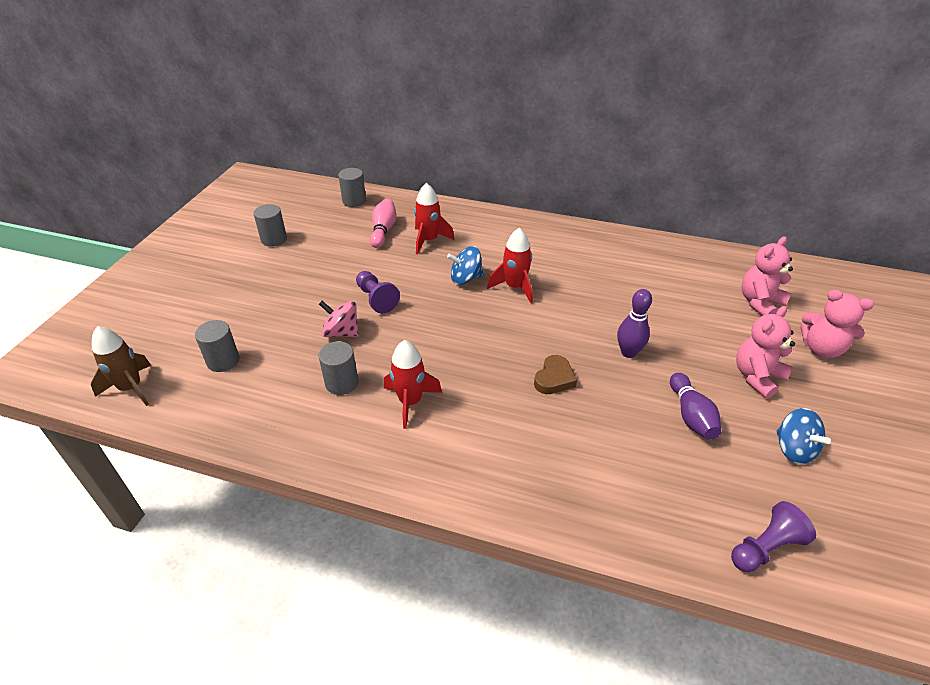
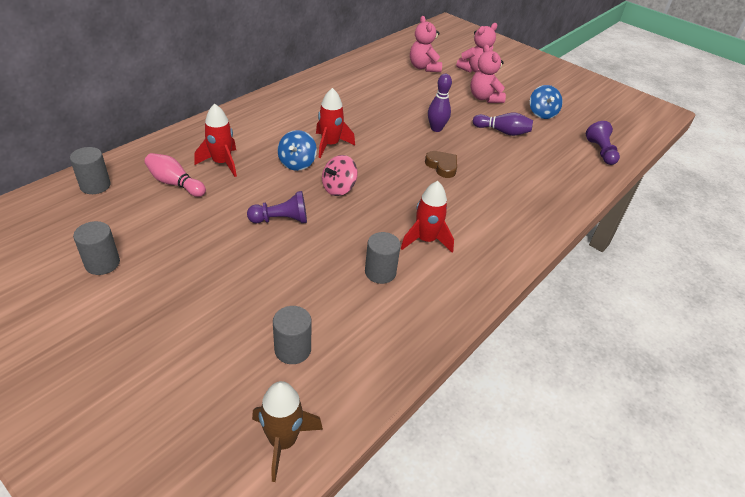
camera: 70 degrees left, 0 degrees up
(341, 332) = (312, 254): pink spinning top -> pink spinning top (338, 188)
(793, 449) = (542, 113): blue spinning top -> blue spinning top turned 90 degrees clockwise

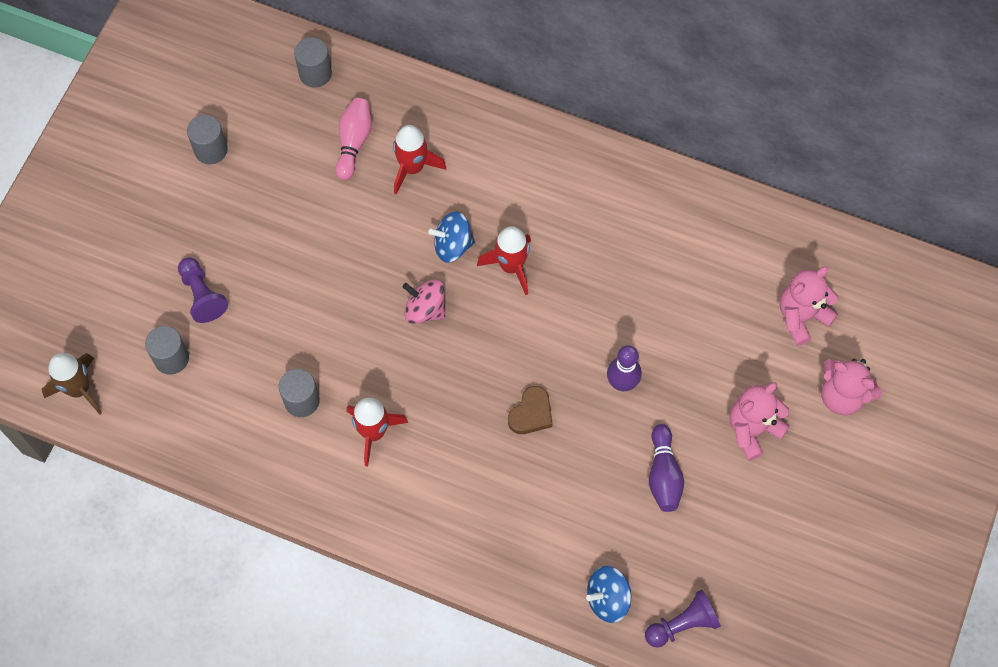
camera: 75 degrees right, 25 degrees up
(281, 220) = (341, 273): purple pawn -> purple pawn (202, 295)
(542, 113) = (753, 524): blue spinning top -> blue spinning top (607, 599)

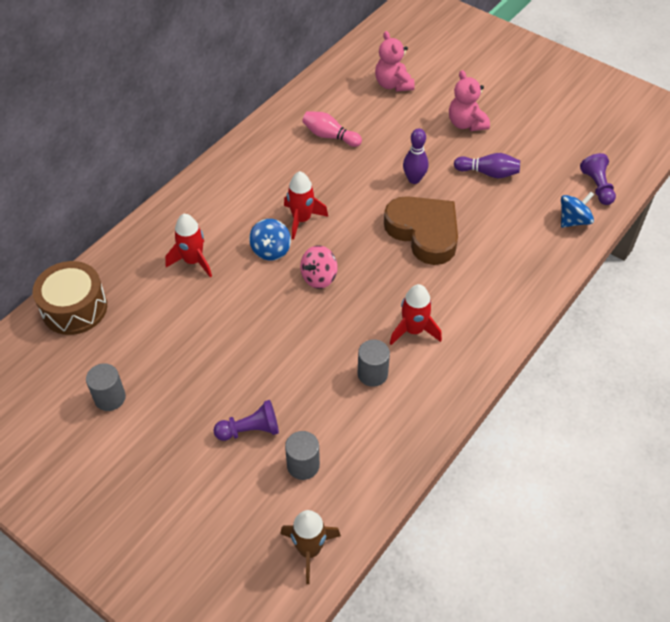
camera: 75 degrees left, 15 degrees down
(315, 73) = (74, 308): grey cylinder -> brown drum
(354, 142) = (152, 294): pink bowling pin -> pink bowling pin (330, 136)
(531, 413) = (424, 232): brown heart -> brown heart, size x2.13
(607, 599) = (573, 220): blue spinning top -> blue spinning top turned 120 degrees counterclockwise
(842, 395) = (453, 79): pink teddy bear -> none

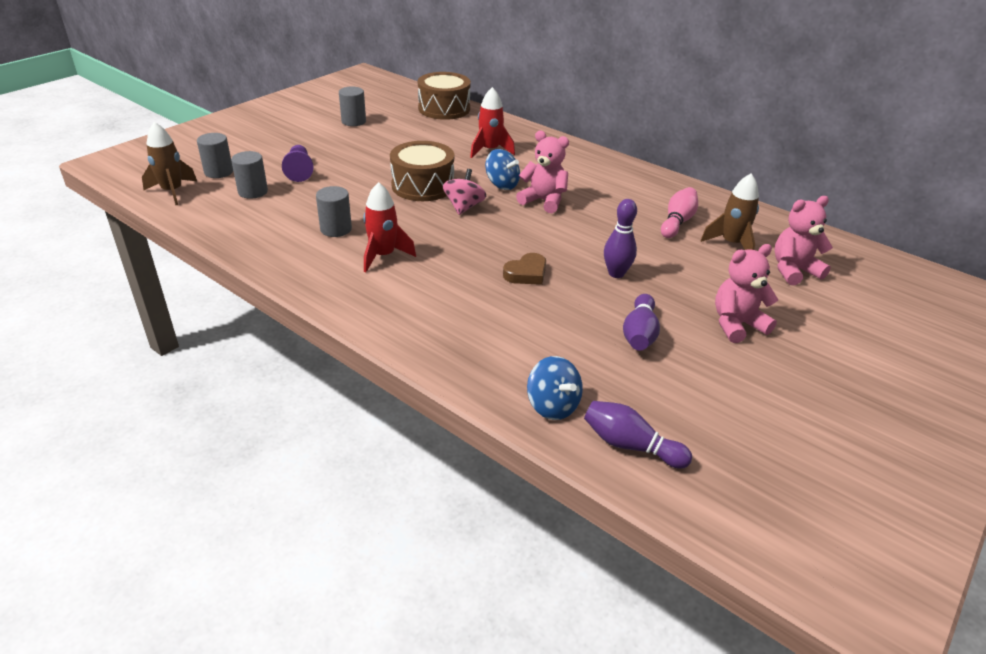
camera: 90 degrees right, 15 degrees down
(257, 514) = (218, 172): none -> grey cylinder
(271, 250) = (502, 184): blue spinning top -> blue spinning top turned 150 degrees counterclockwise
(278, 313) = (423, 186): none -> brown drum
(301, 220) = (543, 201): red rocket -> pink teddy bear
(319, 277) = (464, 207): pink spinning top -> pink spinning top turned 60 degrees clockwise
(360, 110) = (731, 244): none -> brown rocket
(424, 232) = (526, 273): brown heart -> brown heart, size x0.47
(597, 187) = (630, 445): purple pawn -> purple bowling pin

